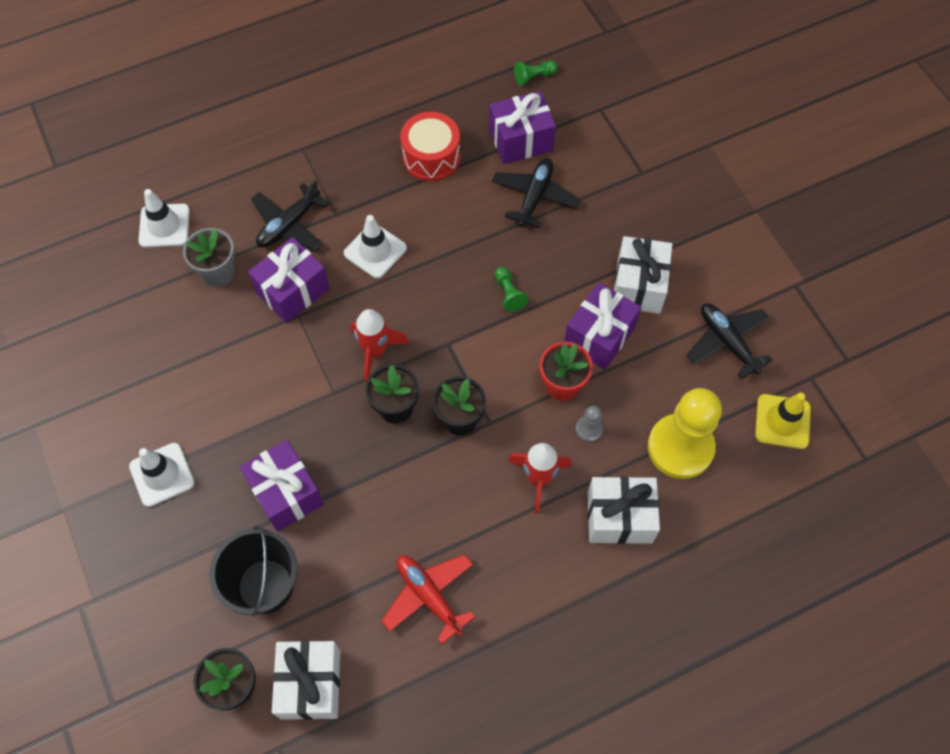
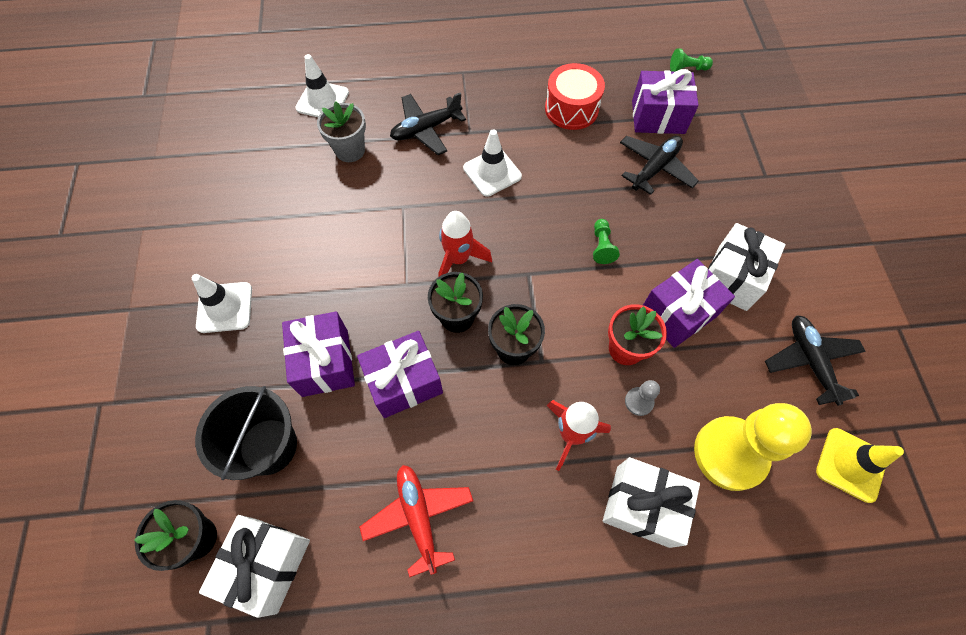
camera: 20 degrees right, 0 degrees up
(293, 291) = (406, 184): purple gift -> purple gift (404, 382)

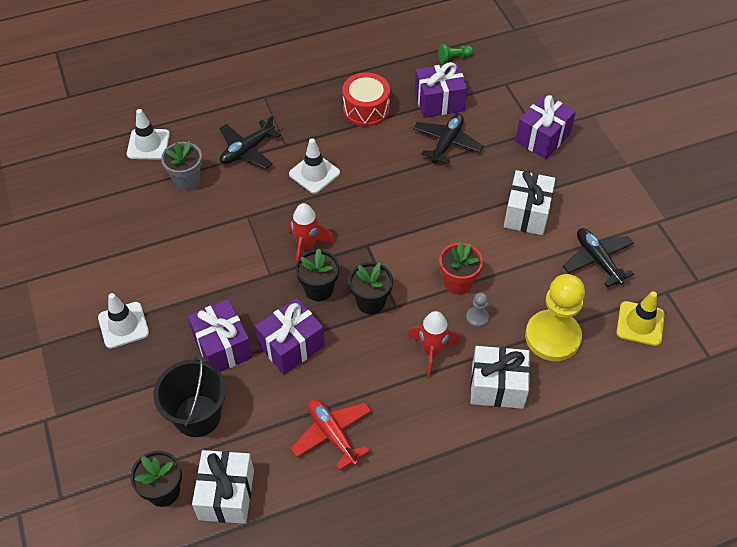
camera: 15 degrees left, 10 degrees down
(602, 246) = (419, 212): green pawn -> none
(678, 313) = (491, 248): purple gift -> purple gift (542, 138)

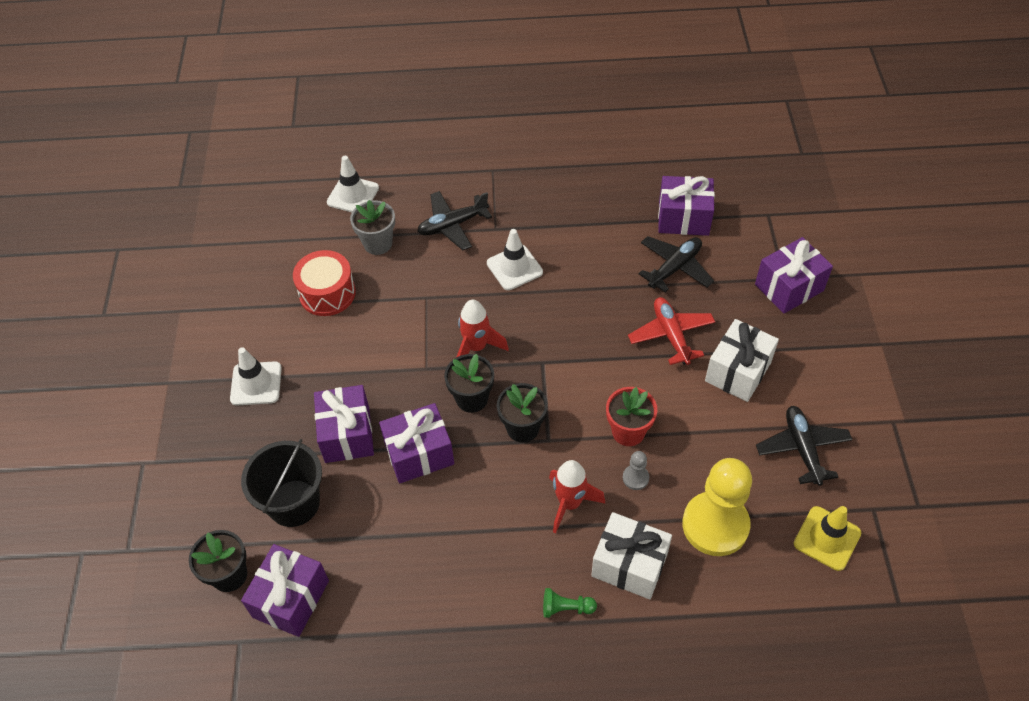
camera: 20 degrees right, 0 degrees up
(226, 495) = (291, 599): white gift -> purple gift
(332, 434) = (426, 566): red plane -> red plane (671, 335)
(366, 109) = (598, 208): red drum -> red drum (327, 293)
(453, 58) = (718, 171): green pawn -> green pawn (566, 608)

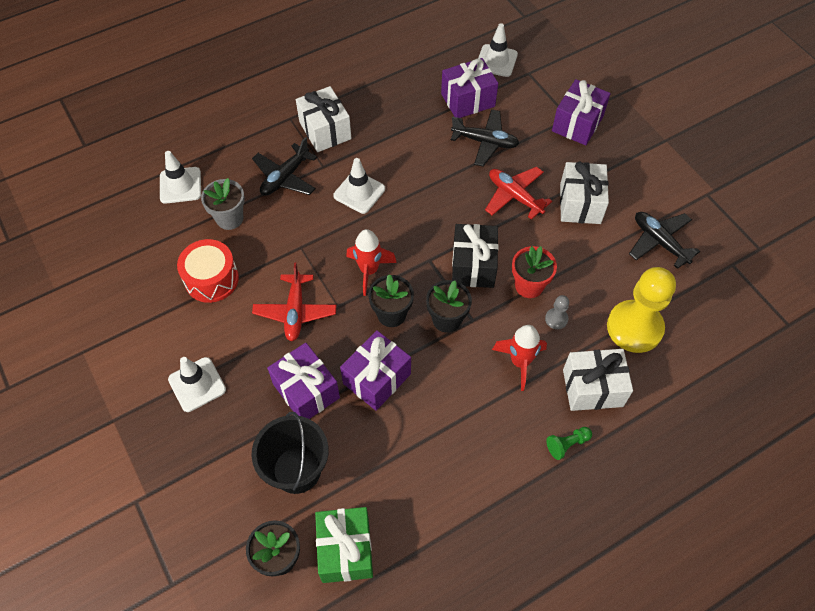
camera: 30 degrees left, 5 degrees up
(291, 599) = (345, 550): purple gift -> green gift
(383, 356) = (295, 312): none -> red plane
(519, 195) = (325, 130): none -> white gift
(583, 387) = (473, 266): none -> black gift
(675, 268) = (485, 142): black plane -> black plane turned 90 degrees clockwise
(740, 189) = (496, 61): none -> white traffic cone
(827, 538) = (715, 300): yellow traffic cone -> none

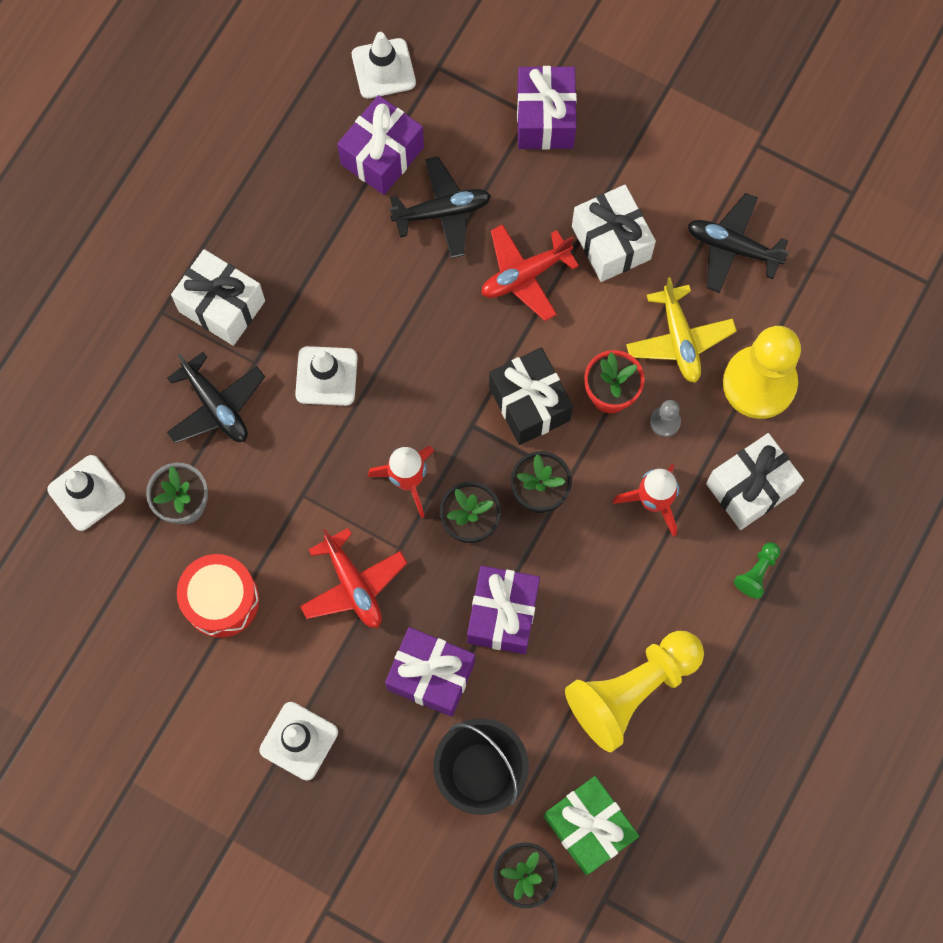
camera: 30 degrees left, 15 degrees up
(285, 177) = (216, 406): black plane -> black plane turned 45 degrees counterclockwise
(433, 474) = (631, 690): none -> yellow pawn
(514, 196) = (525, 275): red plane -> red plane turned 45 degrees counterclockwise
(594, 276) = (679, 339): none -> yellow plane

